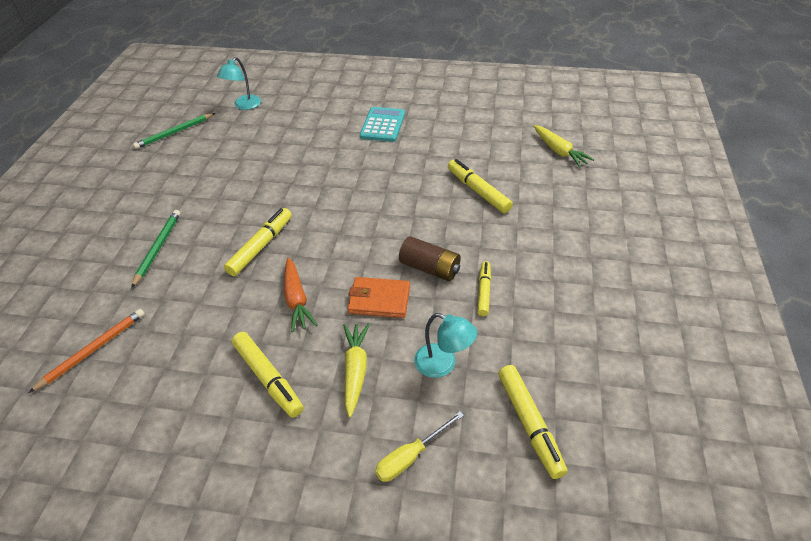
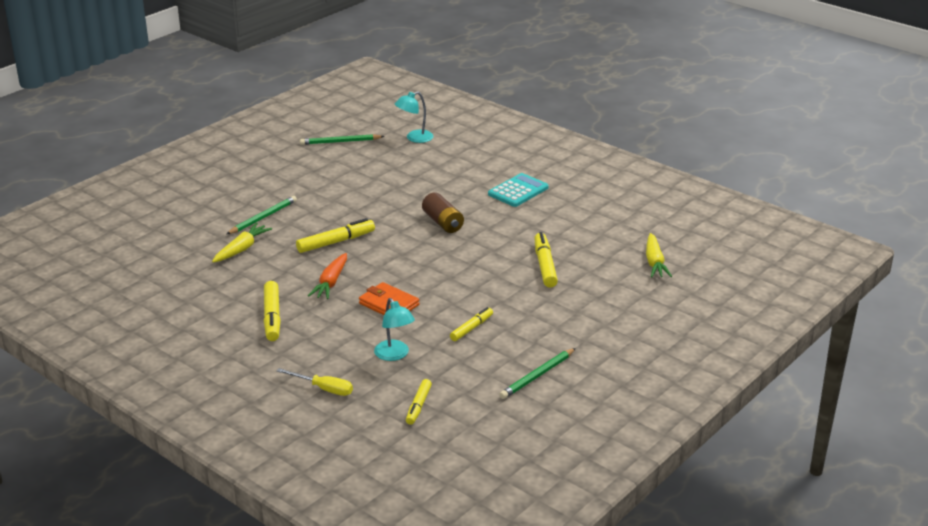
camera: 30 degrees right, 15 degrees down
(93, 350) = (176, 261): orange pencil -> none
(355, 370) = (332, 335): yellow carrot -> yellow carrot (242, 249)
(410, 456) = (323, 389): yellow screwdriver -> yellow screwdriver turned 150 degrees counterclockwise
(430, 268) = (447, 300): brown battery -> brown battery (443, 222)
(529, 424) = (418, 406): yellow marker -> yellow marker, size x0.65
(596, 320) = (537, 375): none -> green pencil

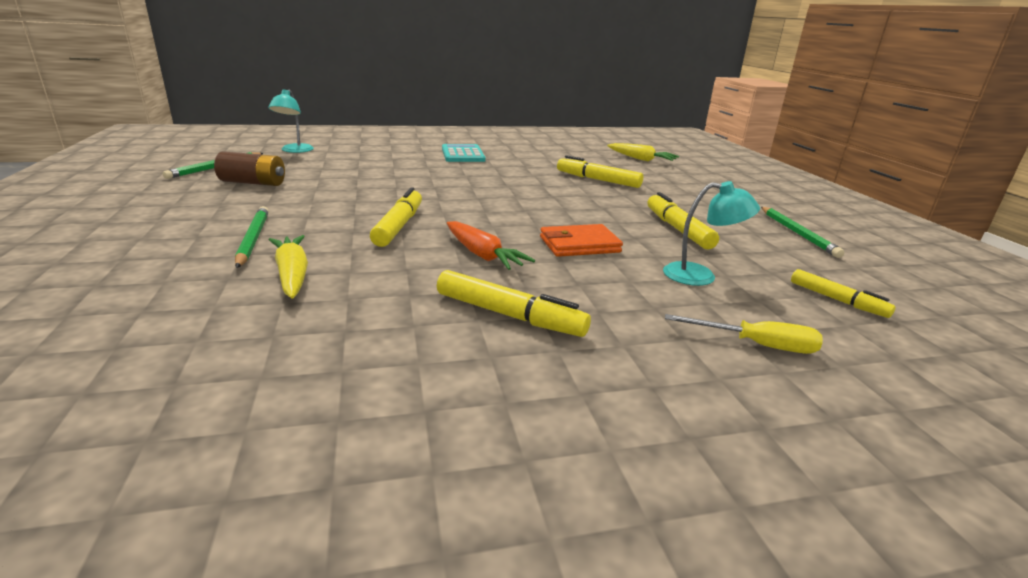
camera: 55 degrees left, 5 degrees down
(323, 389) = (756, 345): yellow screwdriver -> yellow screwdriver turned 45 degrees clockwise
(443, 222) = (460, 183): brown battery -> brown battery (253, 183)
(471, 328) = (677, 229): yellow marker -> yellow marker, size x1.54

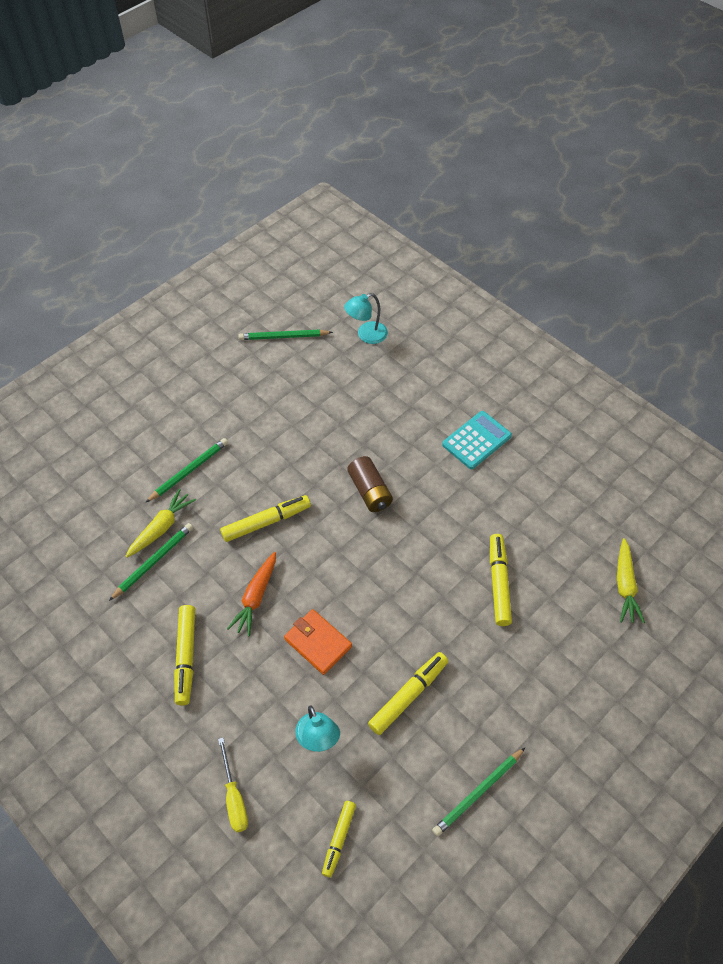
camera: 60 degrees right, 30 degrees up
(253, 183) = (273, 384): brown battery -> brown battery (370, 491)
(331, 294) = (153, 562): none -> green pencil

